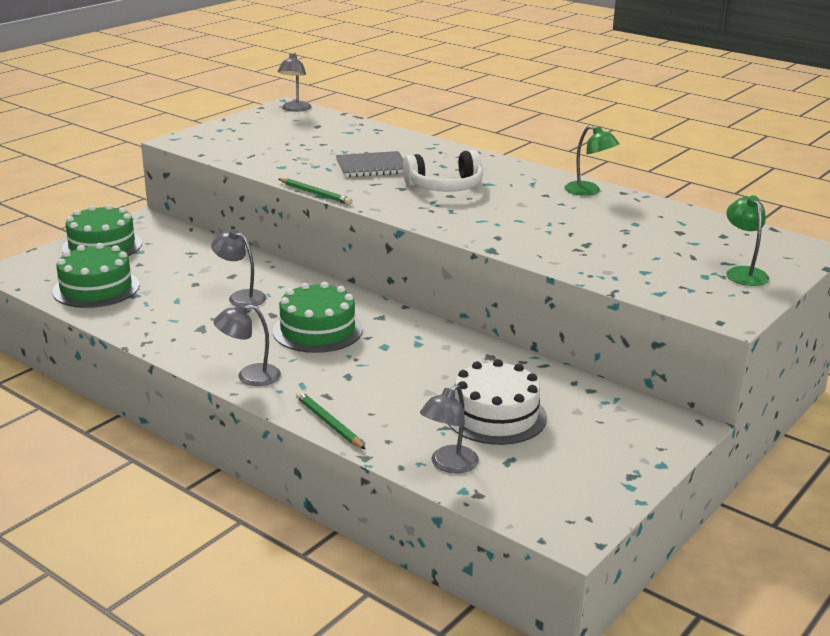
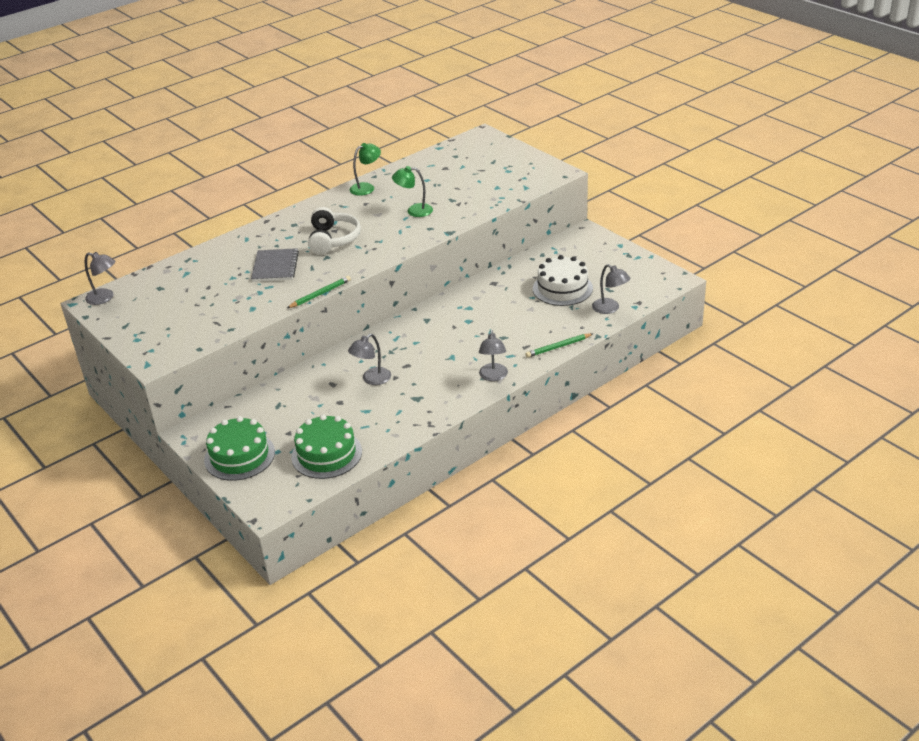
camera: 75 degrees left, 10 degrees up
(317, 330) = (437, 346): green cake -> none
(743, 273) = (507, 159): green lamp -> green lamp (414, 211)

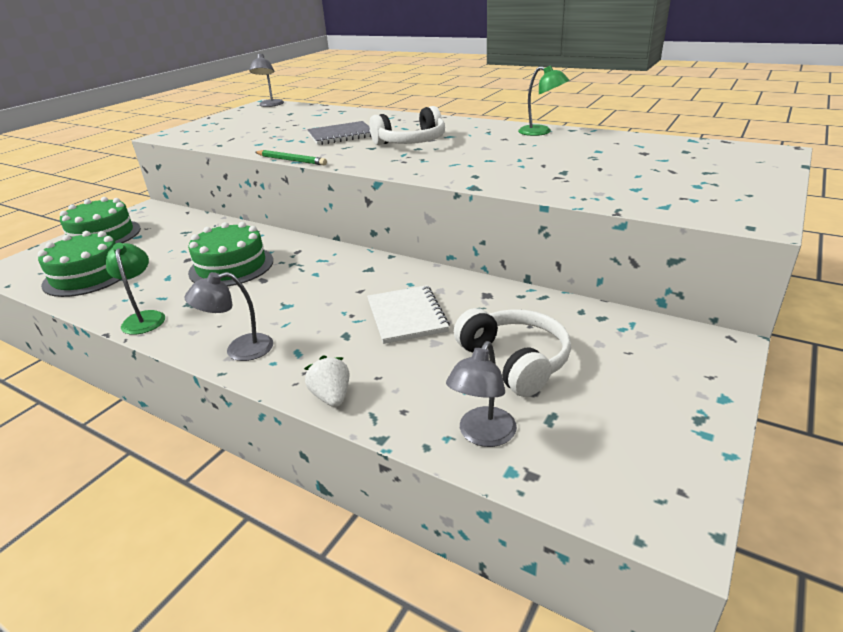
camera: 70 degrees right, 5 degrees down
(372, 379) = (231, 266): grey lamp -> green cake
(414, 211) = (511, 160): green lamp -> green lamp (144, 318)
(497, 313) = (407, 316): none -> white notebook
(558, 347) = (331, 397): green pencil -> white strawberry
(562, 288) = (515, 361): white cake -> white headphones

